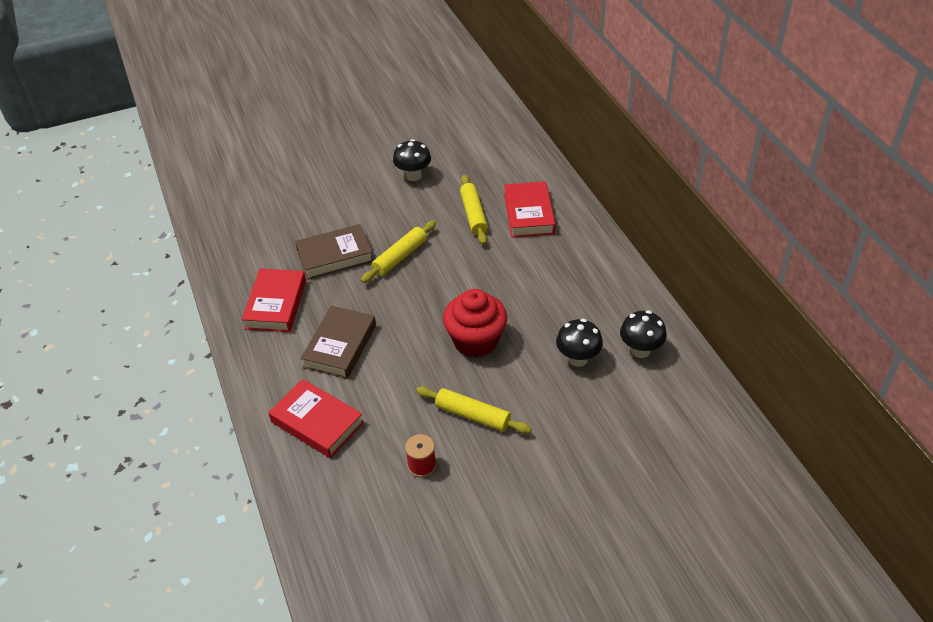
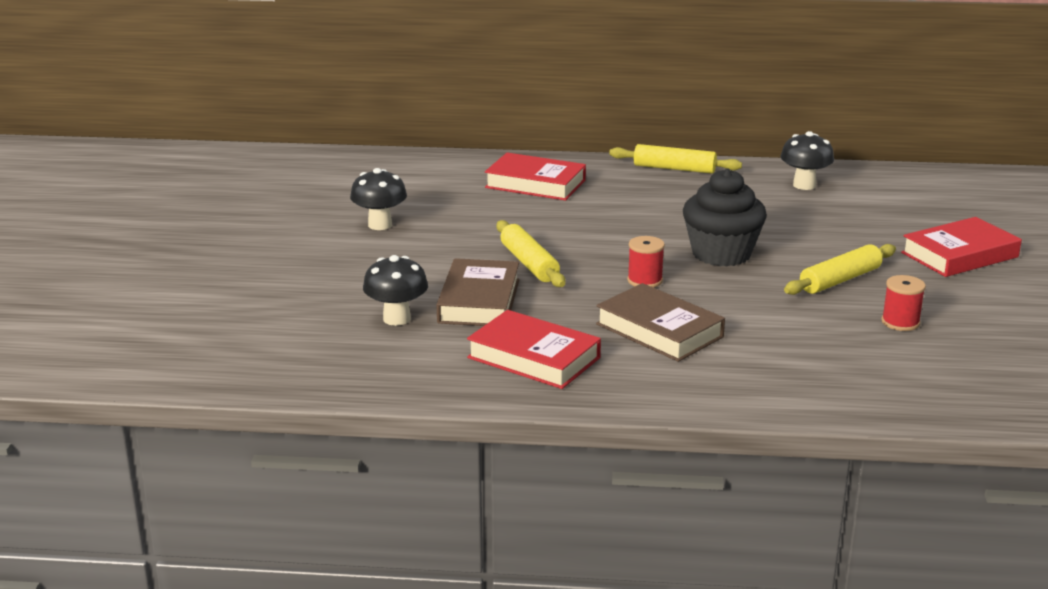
camera: 65 degrees left, 20 degrees down
(317, 422) = (786, 370): red book -> red book (959, 255)
(408, 317) = (645, 280): none -> red spool
(474, 214) = (501, 209): yellow rolling pin -> yellow rolling pin (674, 168)
(476, 341) = (721, 254): red cupcake -> black cupcake
(578, 359) = (793, 213): black mushroom -> black mushroom (397, 319)

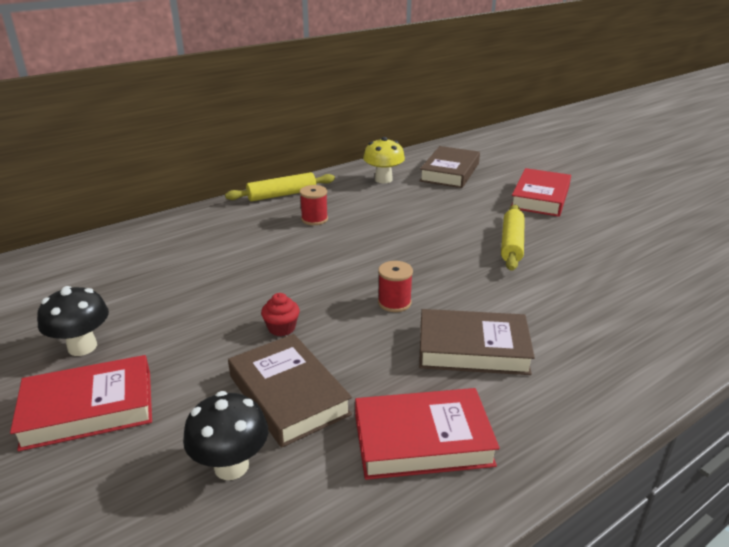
camera: 40 degrees left, 5 degrees up
(529, 263) = (281, 328): yellow rolling pin -> red cupcake
(535, 184) = (190, 244): red book -> red book (88, 409)
(721, 254) = (411, 254): black cupcake -> none
(804, 185) = (383, 179): black mushroom -> yellow mushroom
(896, 200) = (449, 172): none -> brown book
(900, 322) = (594, 262): red spool -> red spool (314, 219)

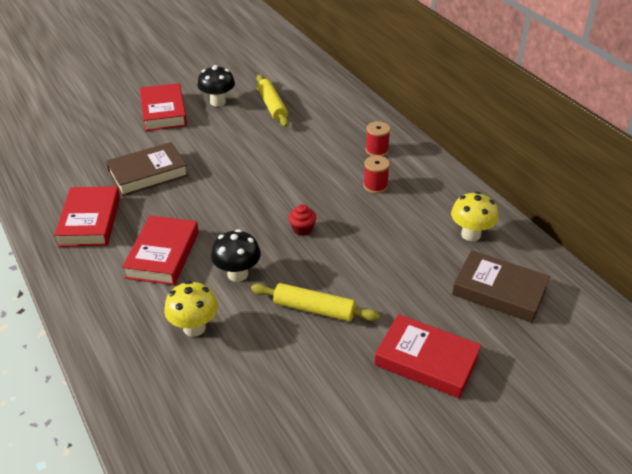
camera: 95 degrees right, 10 degrees up
(231, 466) = (103, 157): black mushroom -> black mushroom (237, 274)
(281, 328) = (214, 170): red cupcake -> red cupcake (302, 229)
(282, 195) = (428, 167): yellow rolling pin -> yellow rolling pin (272, 106)
(394, 303) = (231, 222): red spool -> red spool (377, 150)
(473, 349) = (162, 255): brown book -> red book
(578, 308) = (194, 328): none -> yellow mushroom

